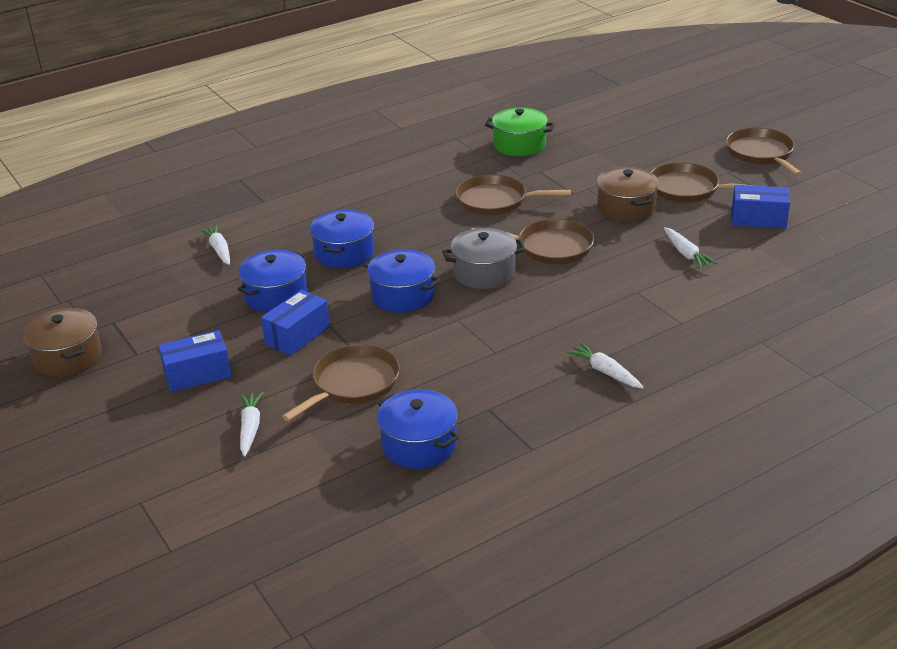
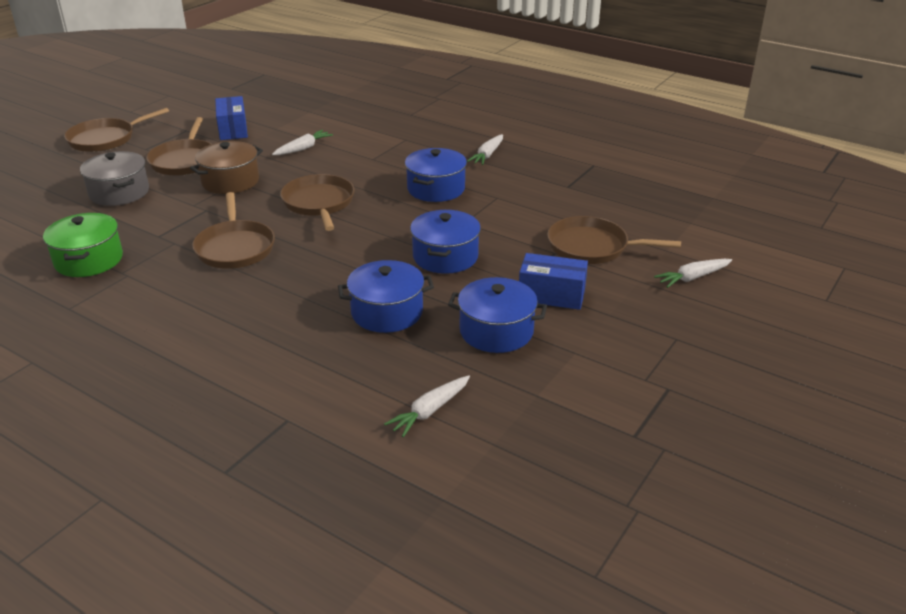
camera: 115 degrees left, 0 degrees up
(68, 357) = (721, 441): brown pot -> none
(197, 374) = (658, 333): blue box -> none
(419, 445) = (632, 202): blue pot -> blue pot (436, 189)
(484, 273) = (381, 225): grey pot -> grey pot (119, 192)

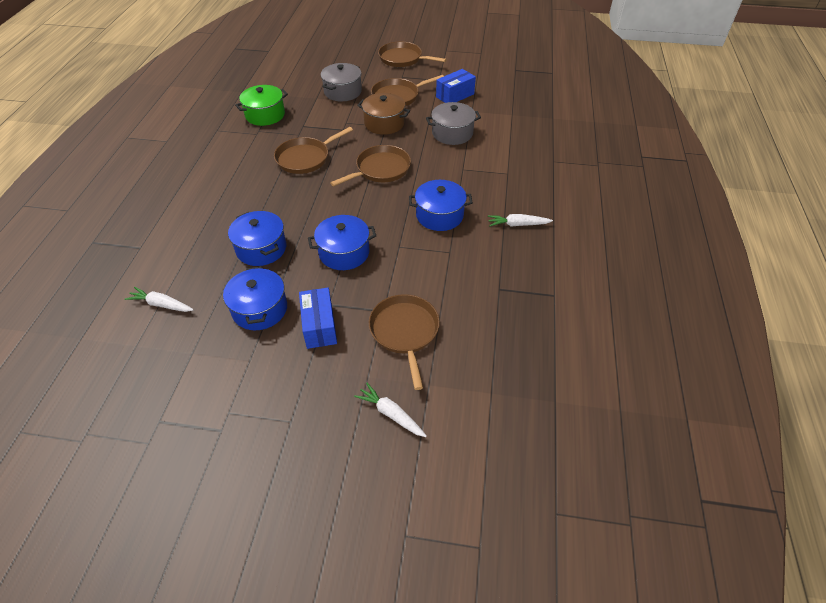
camera: 65 degrees right, 15 degrees up
(303, 148) = (452, 133): white carrot -> grey pot

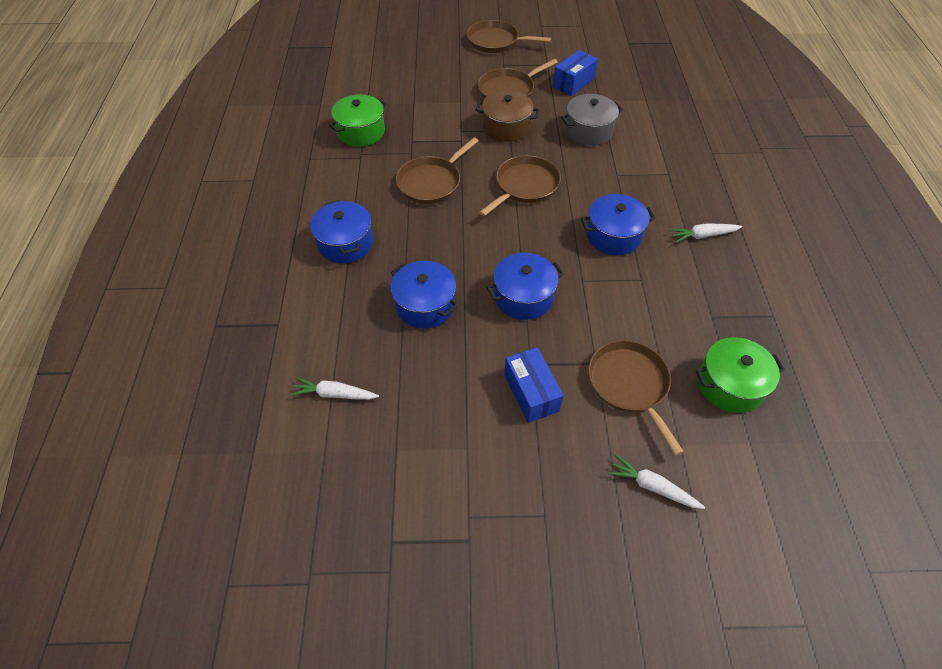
camera: 10 degrees left, 5 degrees up
(260, 309) = (454, 382): blue pot -> blue pot (345, 243)
(342, 92) = (442, 91): grey pot -> none
(492, 344) = (729, 385): none -> green pot

